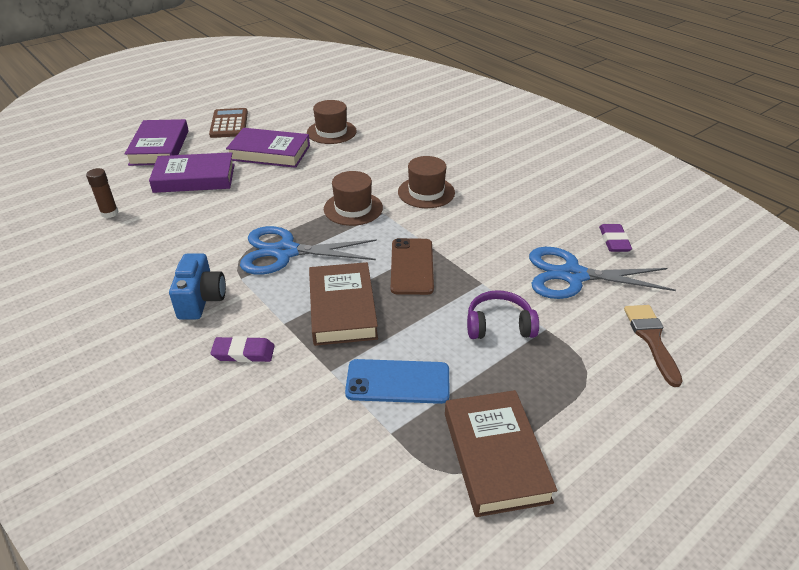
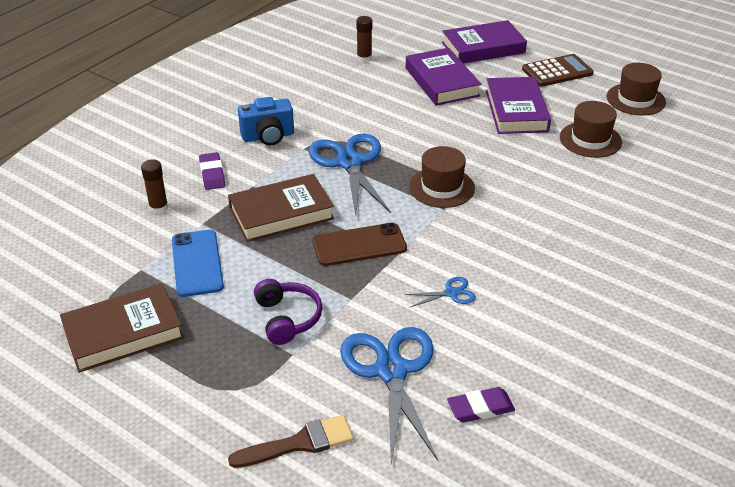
camera: 75 degrees right, 0 degrees up
(282, 407) = (158, 208): none -> brown glue stick
(426, 192) = (502, 233): brown hat -> brown hat (635, 99)
(489, 229) = (451, 293): none -> blue scissors

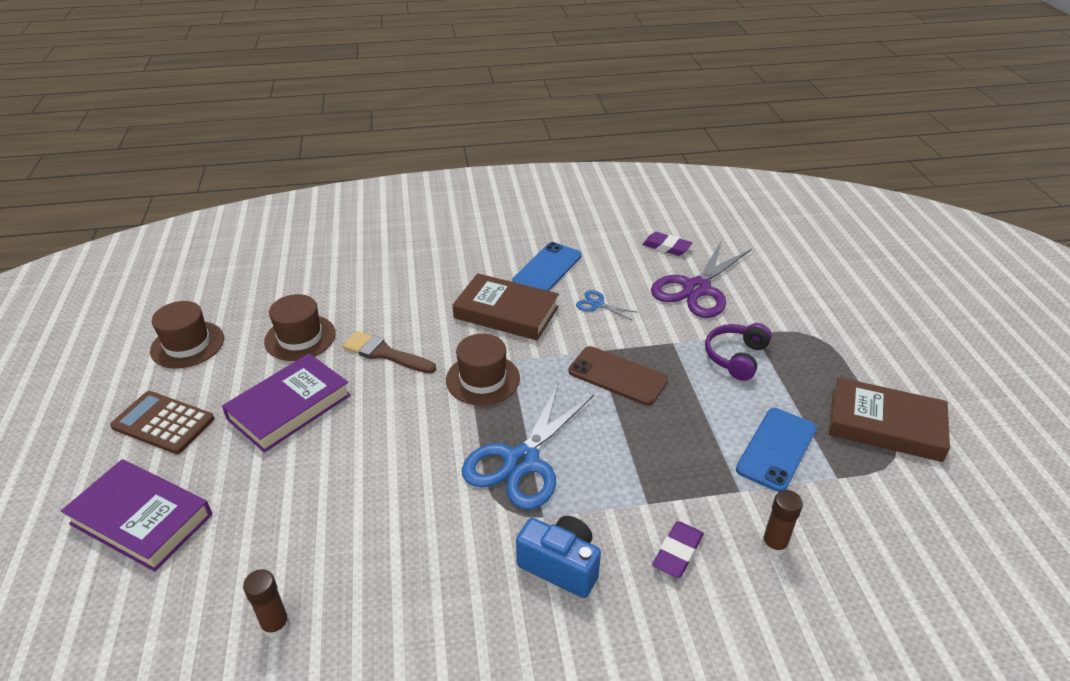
camera: 135 degrees left, 0 degrees up
(281, 213) = (651, 449): brown book -> brown book (506, 312)
(299, 443) = (795, 288): brown brush -> brown brush (384, 353)
(391, 371) = (696, 289): blue scissors -> purple scissors
(442, 82) = (275, 500): purple book -> none
(541, 300) = (547, 268): none -> blue phone

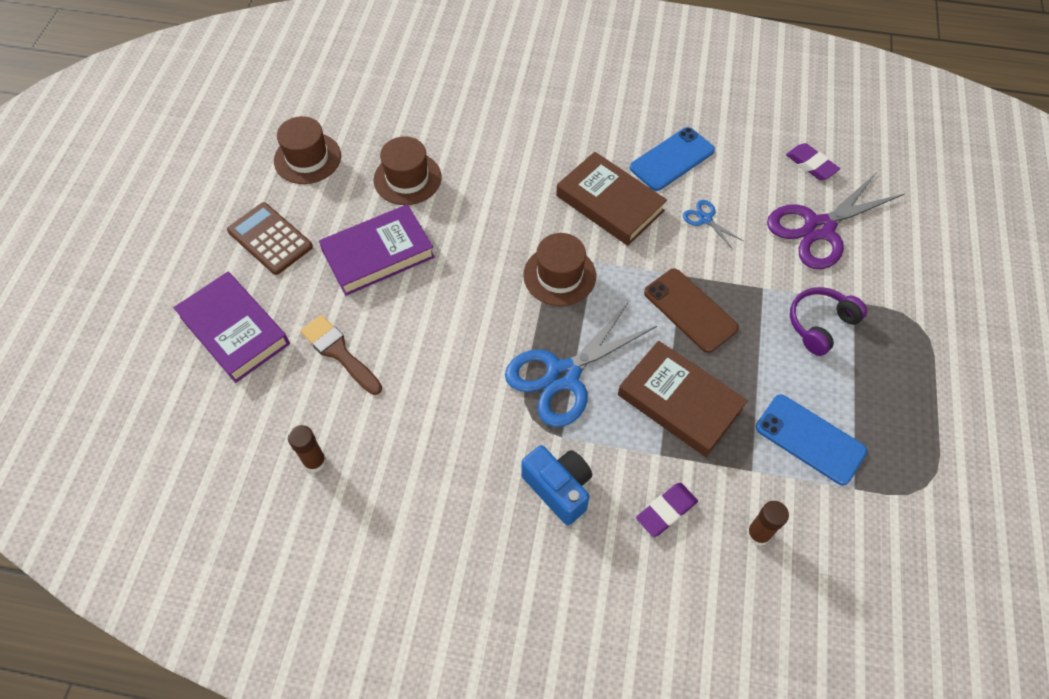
camera: 20 degrees right, 20 degrees up
(384, 353) = (478, 219): brown brush -> brown brush (339, 352)
(776, 449) = (810, 439): blue phone -> blue phone turned 75 degrees clockwise
(885, 425) = (936, 448): brown book -> brown book (680, 401)

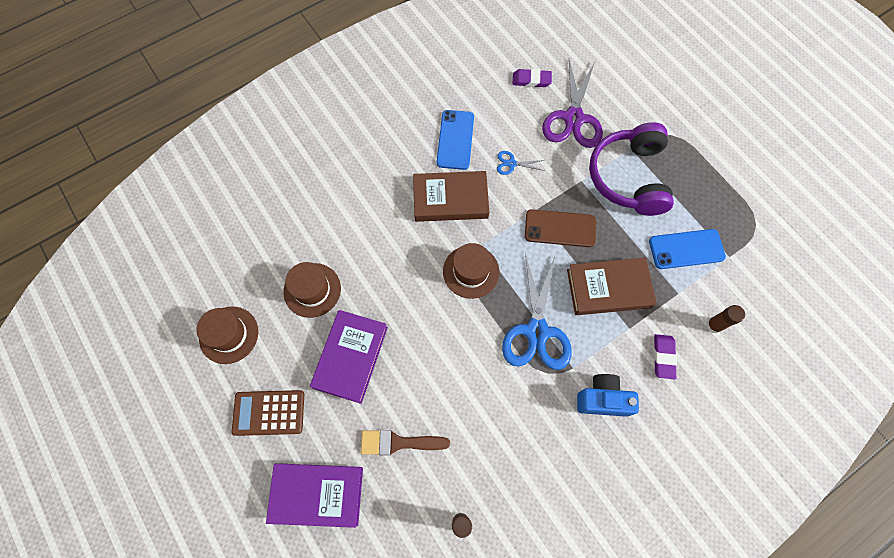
camera: 45 degrees left, 10 degrees up
(820, 324) = (628, 177): purple headphones -> purple headphones, size x1.79

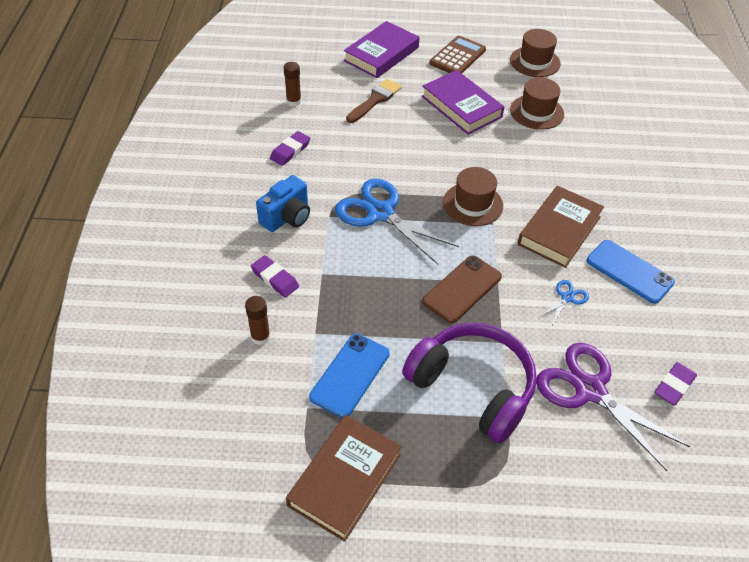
camera: 125 degrees right, 20 degrees down
(529, 464) = (290, 151): none -> purple eraser
(608, 288) = (371, 284): brown book -> brown book (345, 480)

